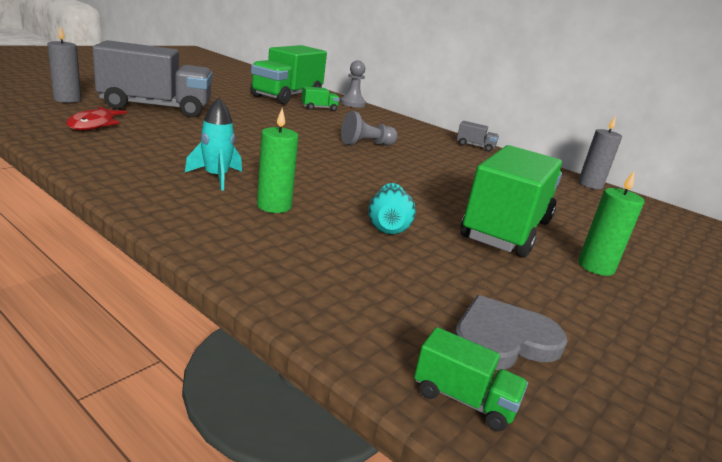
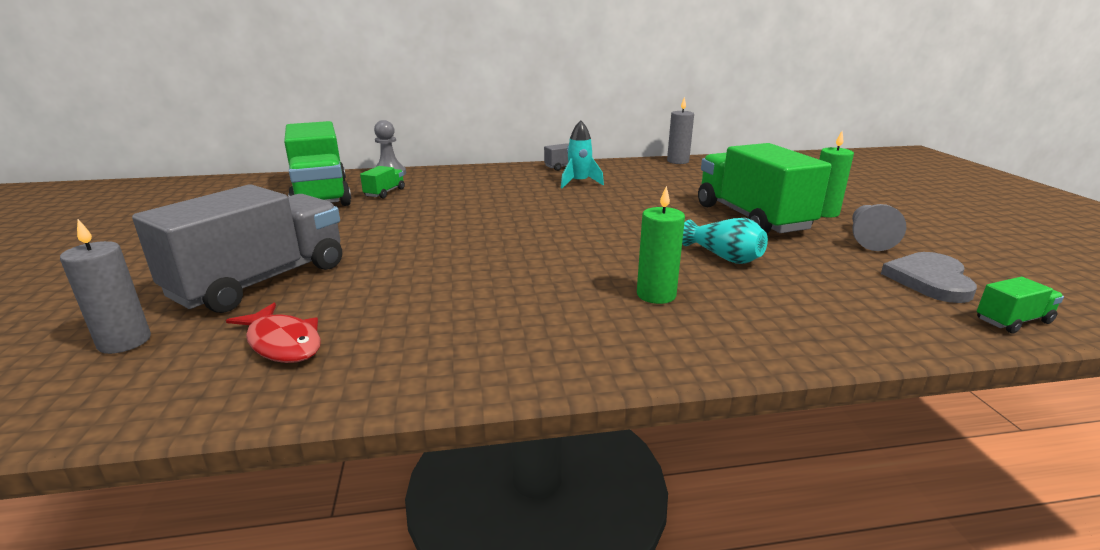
camera: 45 degrees left, 0 degrees up
(216, 177) = (557, 304): turquoise rocket -> turquoise rocket (579, 183)
(366, 144) = (521, 206): grey pawn -> grey pawn (868, 239)

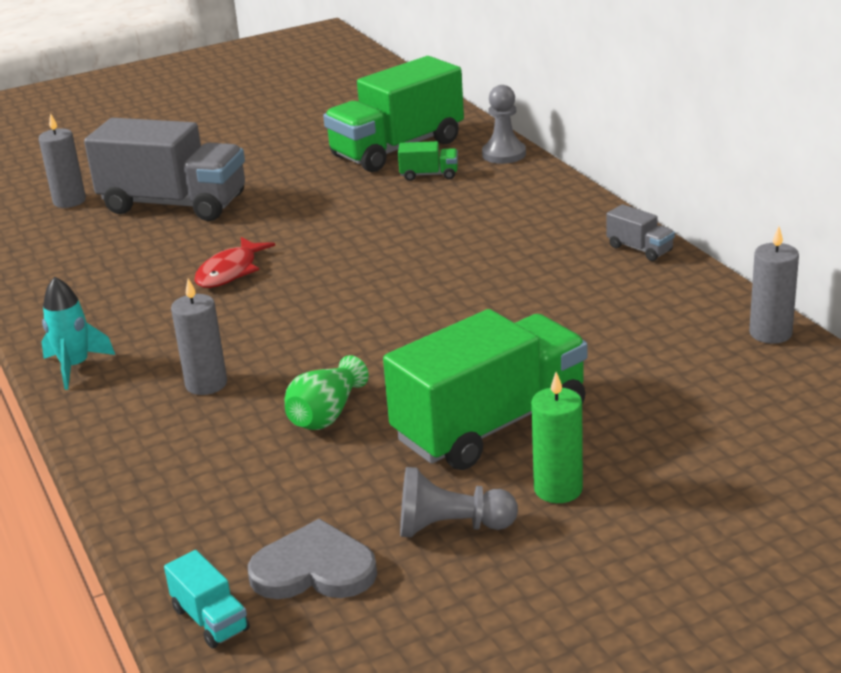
camera: 75 degrees right, 5 degrees up
(283, 343) = (78, 250): red fish -> red fish (230, 272)
(579, 183) = (563, 275): turquoise rocket -> turquoise rocket (75, 367)
(656, 295) = (206, 384): green candle -> grey candle
(724, 257) = (326, 414): turquoise vase -> green vase
(1013, 321) = (210, 619): green truck -> turquoise truck

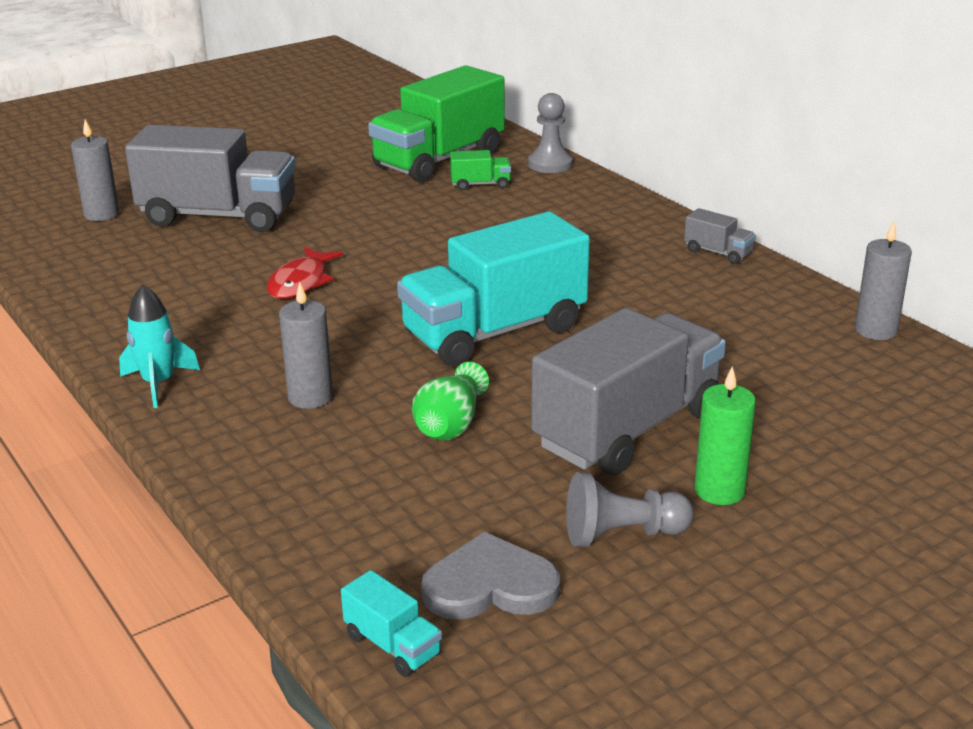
camera: 10 degrees left, 0 degrees up
(395, 325) = (494, 332): none -> turquoise truck
(490, 425) = (628, 429): green truck -> grey truck

